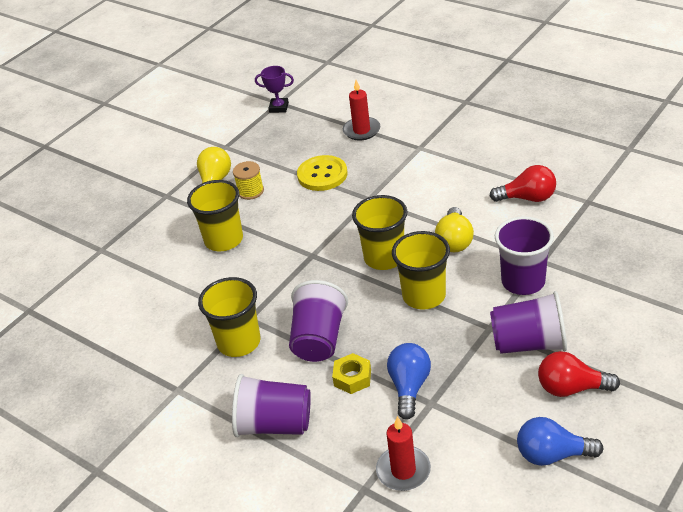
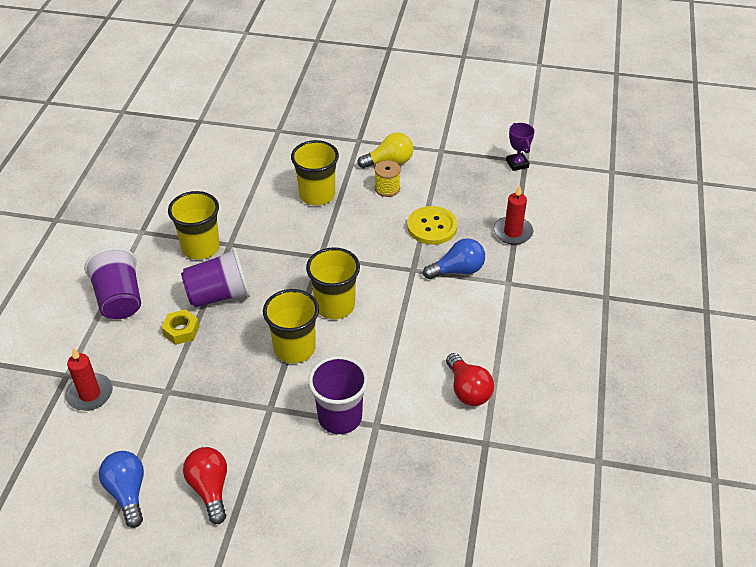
camera: 60 degrees right, 5 degrees up
(409, 387) = (180, 371): blue light bulb -> blue light bulb (457, 270)
(454, 241) = (378, 349): yellow light bulb -> none
(529, 343) = (258, 443): purple cup -> none

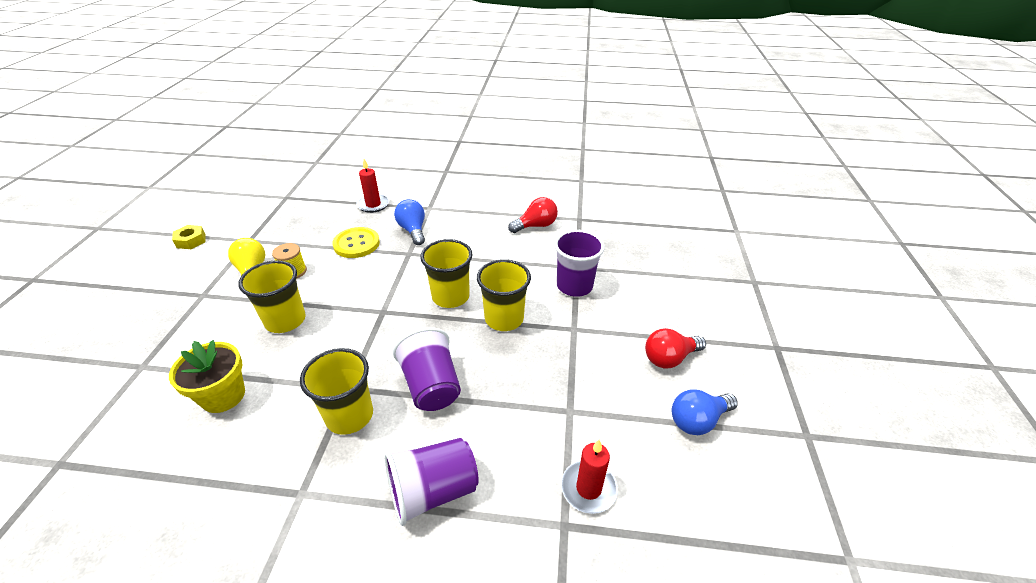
camera: 95 degrees left, 5 degrees down
(181, 330) = (485, 412): yellow nut -> yellow nut (191, 241)
(238, 177) = (223, 396): none -> yellow flower pot
(517, 164) = (288, 201): purple trophy -> none

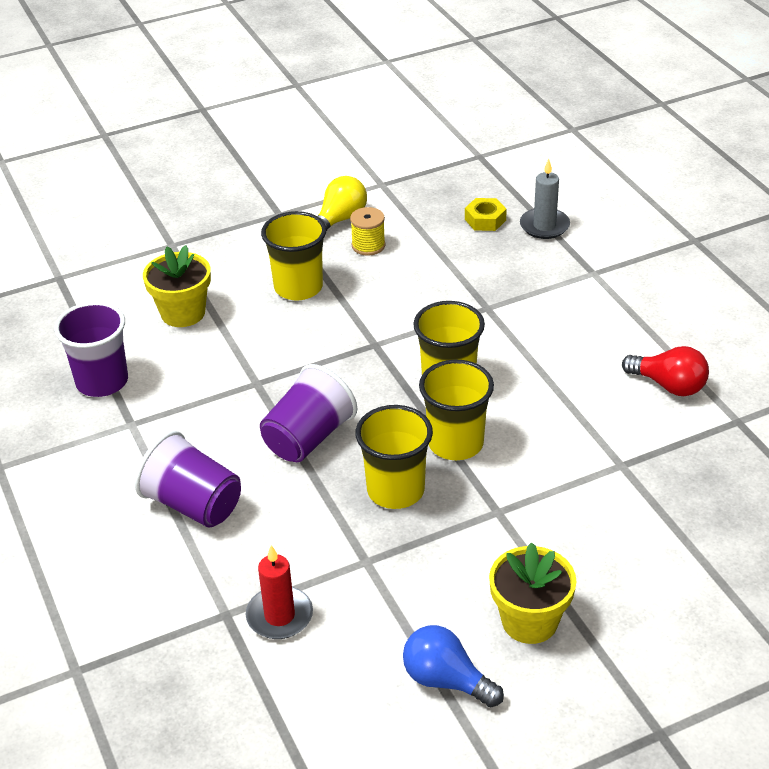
camera: 60 degrees right, 0 degrees up
(191, 241) = (340, 150): yellow nut -> yellow nut (485, 220)
(349, 416) = (227, 403): yellow cup -> yellow cup (395, 490)
(356, 244) = (459, 259): yellow button -> none
(373, 205) = (544, 226): red candle -> grey candle
(413, 230) = (532, 286): blue light bulb -> none
(574, 286) = (579, 478): purple cup -> purple cup (102, 382)
(669, 358) = (529, 621): red light bulb -> yellow flower pot

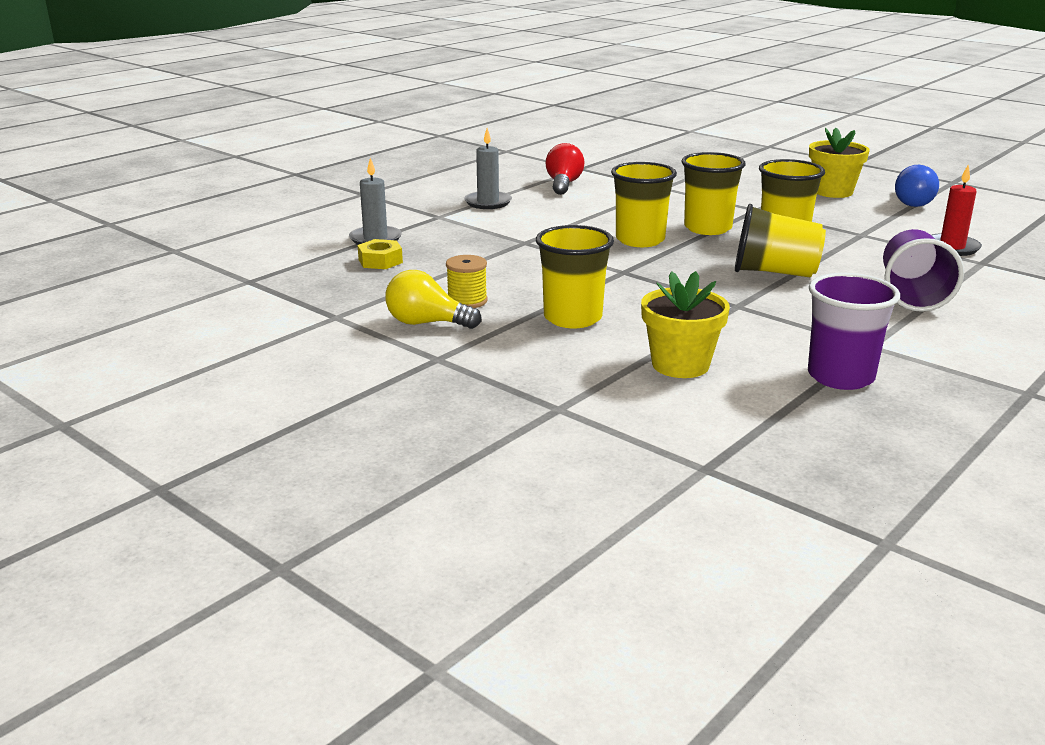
camera: 115 degrees left, 15 degrees down
(308, 438) = (774, 272): purple cup -> yellow cup
(623, 313) = (488, 202): none -> grey candle

